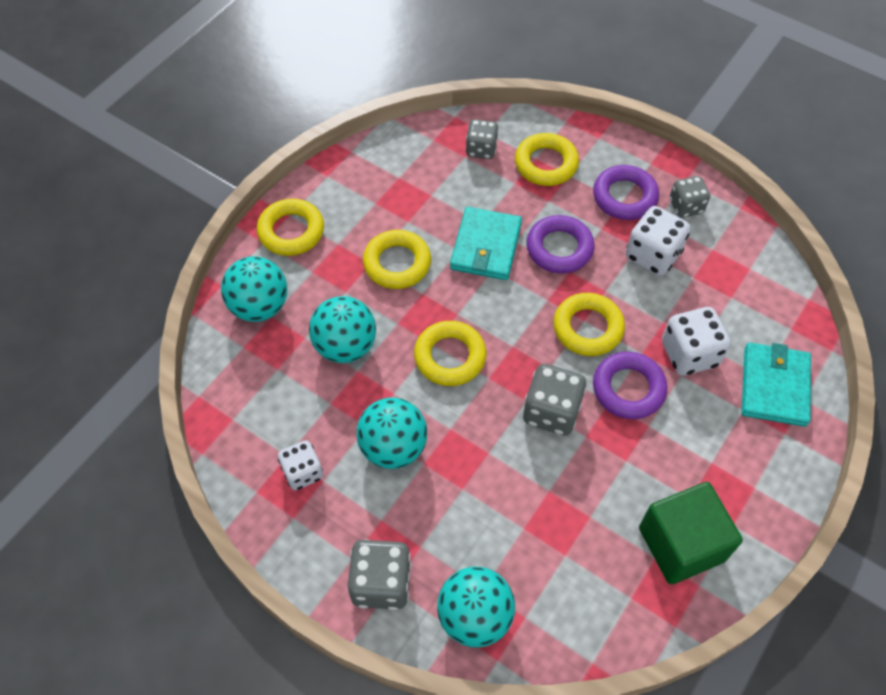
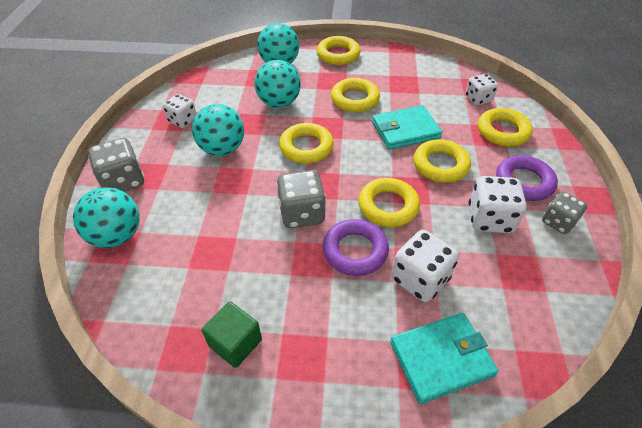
camera: 60 degrees right, 10 degrees down
(481, 149) = (478, 99): grey dice -> white dice
(559, 248) = (440, 165): purple ring -> yellow ring
(681, 544) = (235, 343): green cube -> green cube, size x0.63

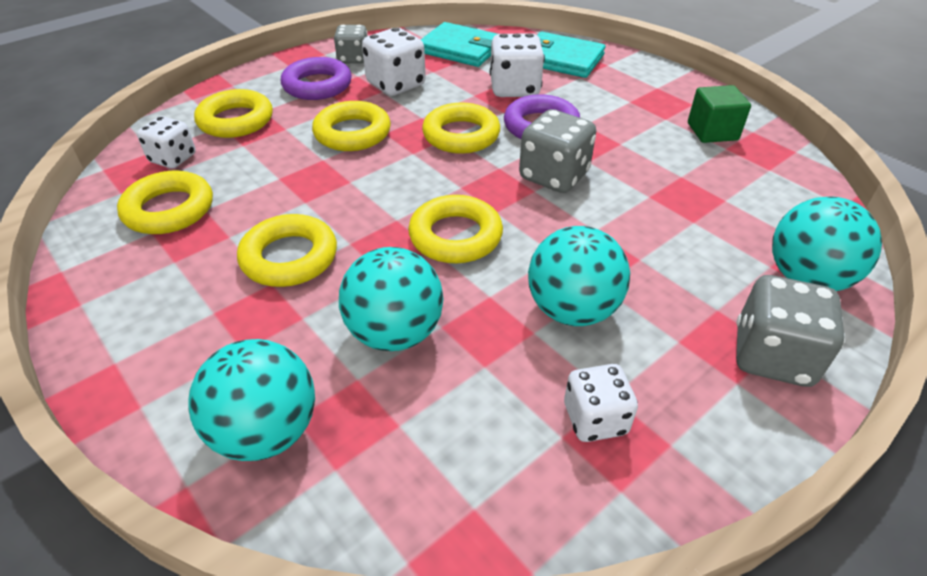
camera: 135 degrees left, 5 degrees down
(338, 55) = (148, 364): yellow ring -> yellow ring (169, 209)
(405, 130) = (315, 181): turquoise wallet -> turquoise wallet (461, 49)

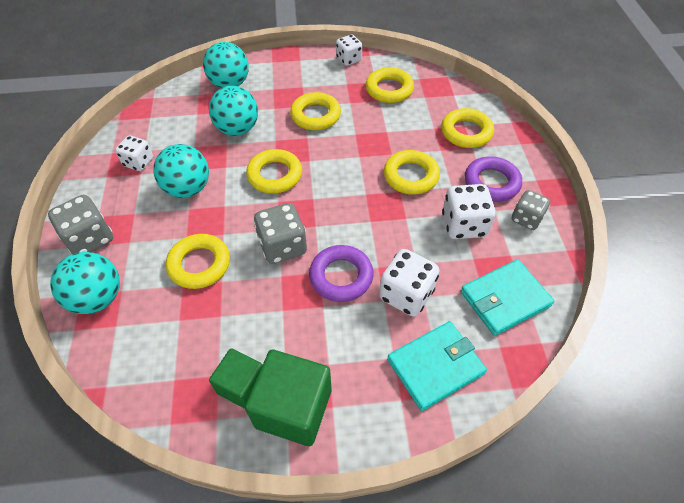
camera: 125 degrees right, 10 degrees up
(173, 158) = (439, 100): white dice -> white dice (349, 59)
(461, 135) = (366, 226): yellow ring -> yellow ring (199, 264)
(686, 101) = (293, 408): none -> green cube

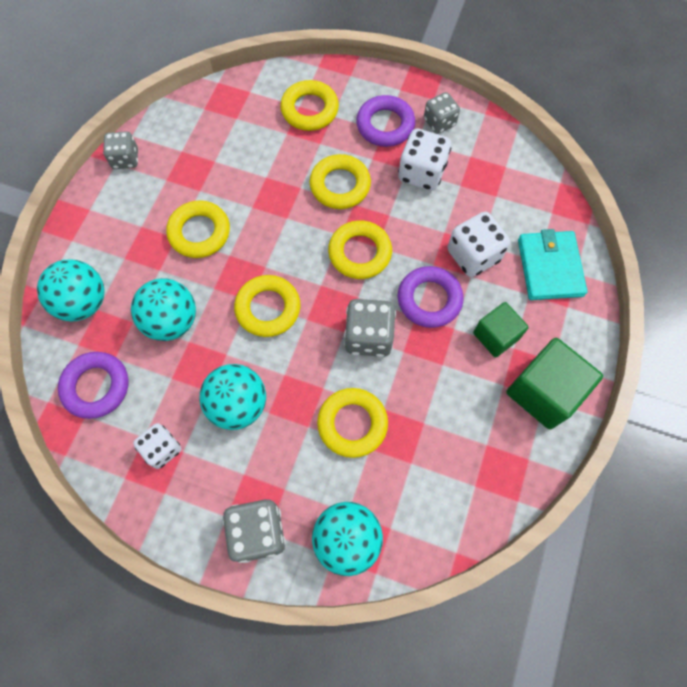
camera: 65 degrees left, 15 degrees up
(172, 114) = (96, 387): none -> purple ring
(242, 385) = (505, 427): green cube -> green cube (496, 336)
(349, 59) = (125, 159): white dice -> grey dice
(389, 89) = (203, 144): yellow ring -> yellow ring (360, 253)
(504, 299) = (511, 185): turquoise wallet -> none

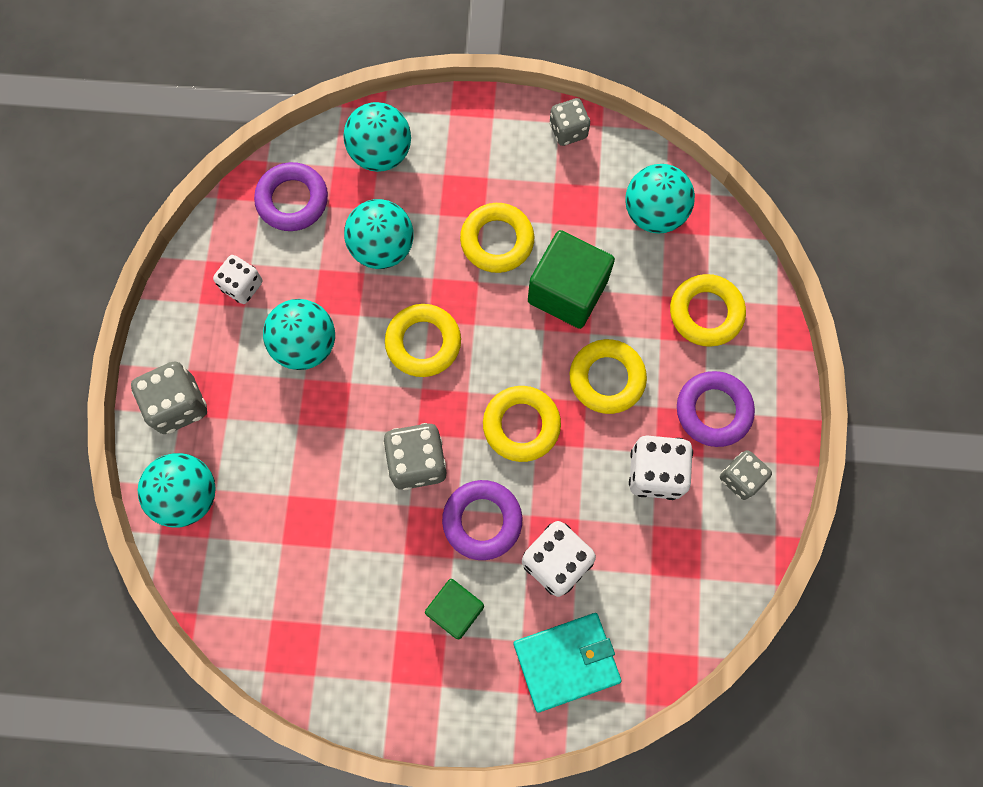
camera: 75 degrees right, 5 degrees up
(219, 121) = (654, 213): none -> turquoise ball
(352, 424) = (311, 470): yellow ring -> none
(543, 392) = (398, 680): green cube -> green cube (567, 291)

